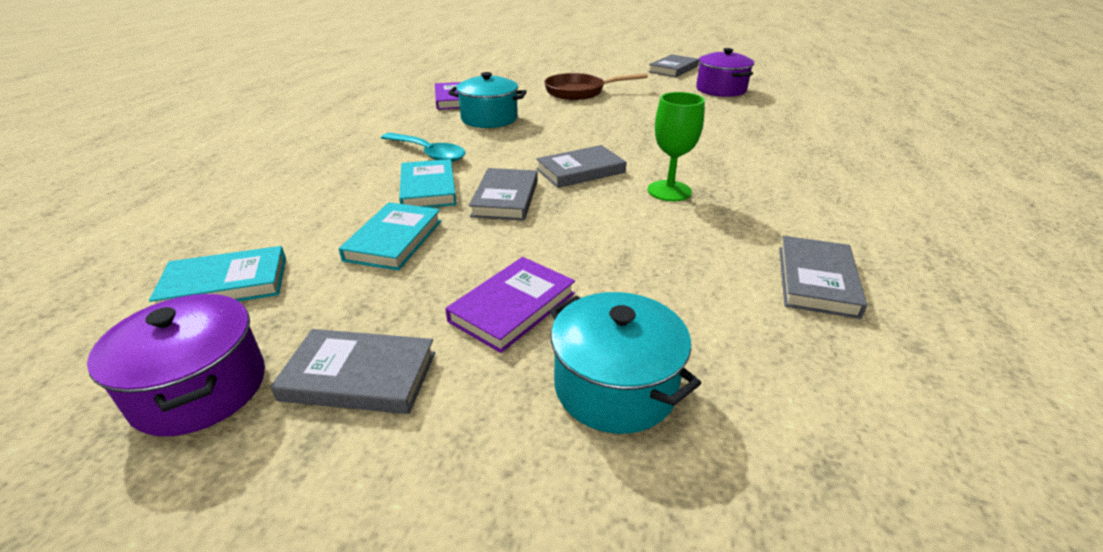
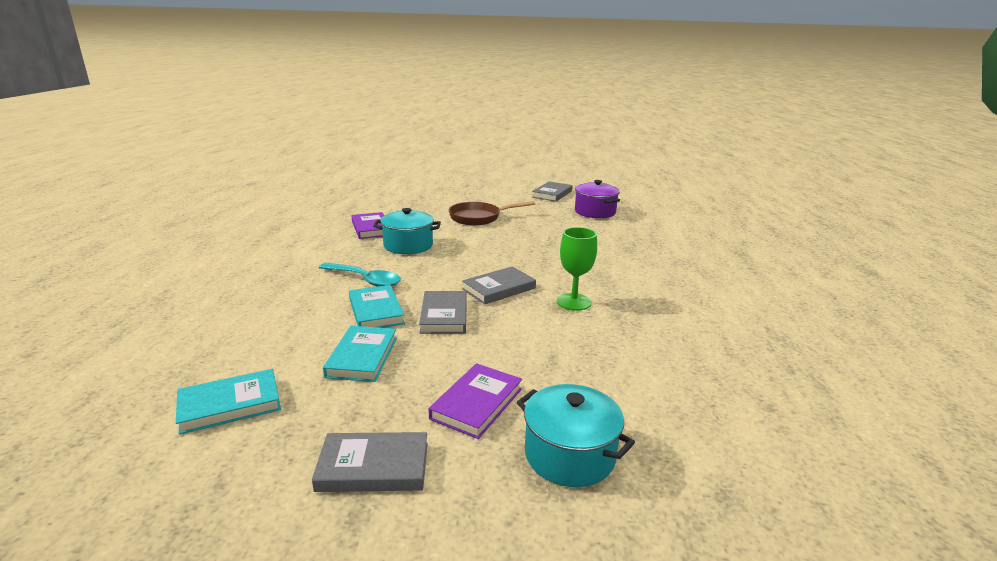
camera: 10 degrees left, 10 degrees down
(200, 389) = (245, 489): purple pot -> none
(817, 280) = (696, 365): grey book -> none

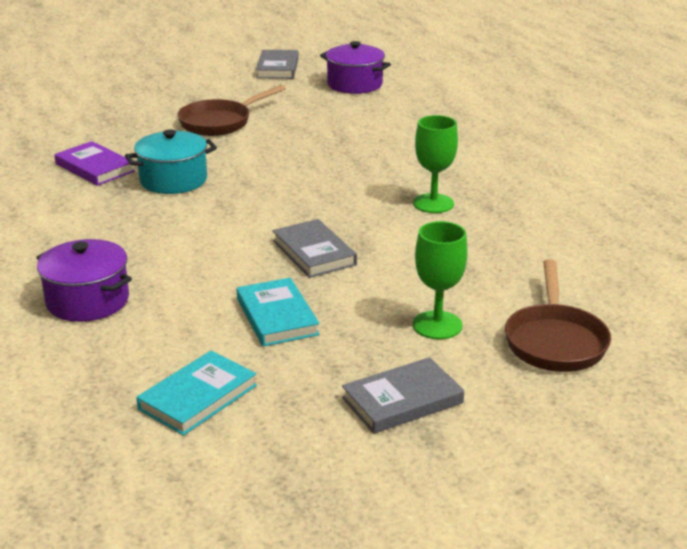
camera: 25 degrees left, 5 degrees up
(258, 309) = (88, 301): none -> purple pot
(365, 280) = (173, 235): turquoise spoon -> none
(376, 311) = (232, 267): turquoise book -> none
(476, 403) = (437, 325): purple book -> green goblet
(499, 289) = (341, 208): grey book -> none
(569, 455) = (555, 341): turquoise pot -> brown pan

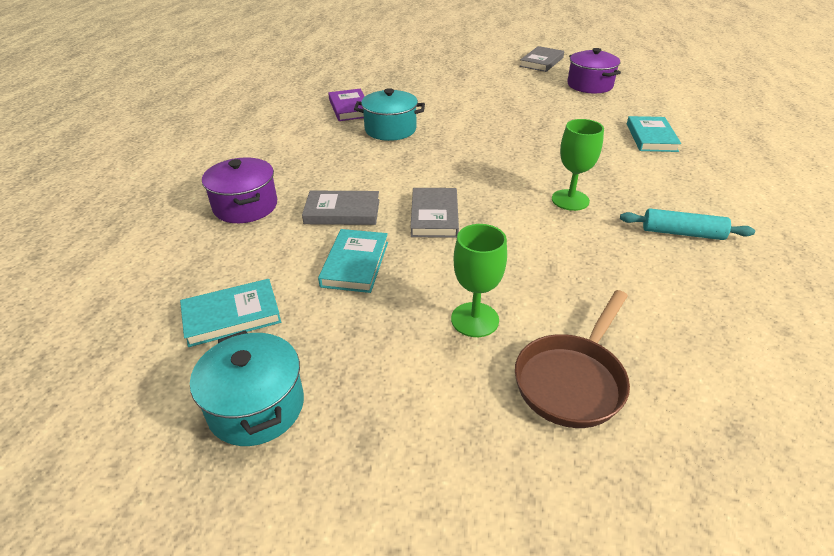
camera: 30 degrees right, 10 degrees up
(220, 122) = (463, 94): brown pan -> none
(308, 451) = (256, 406): none -> turquoise pot
(402, 400) = (377, 387): grey book -> grey book (342, 212)
(460, 126) = (651, 137): none -> turquoise book
(553, 206) = (682, 233): none -> turquoise rolling pin

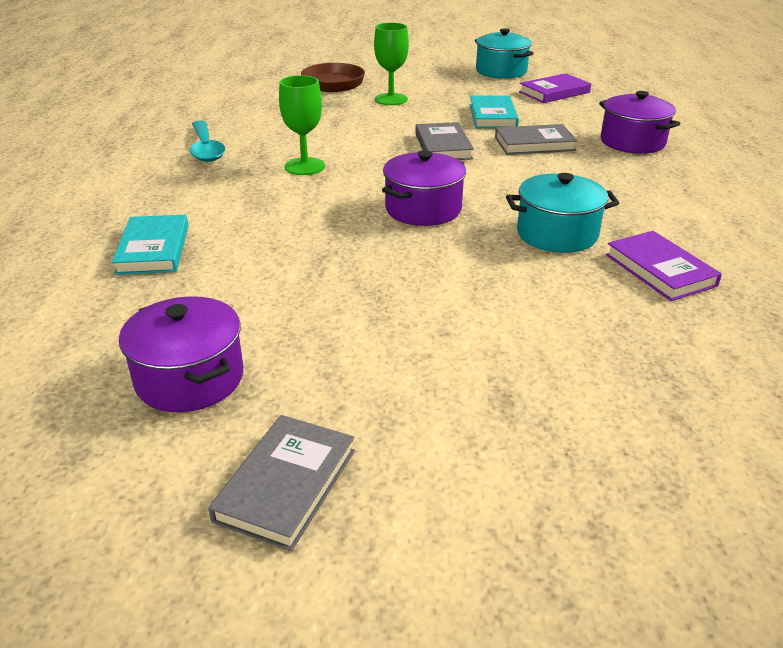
camera: 170 degrees right, 5 degrees down
(232, 316) = (554, 92): turquoise book -> purple book
(472, 152) = (423, 209): none -> purple pot
(682, 233) = (206, 149): turquoise rolling pin -> turquoise spoon

